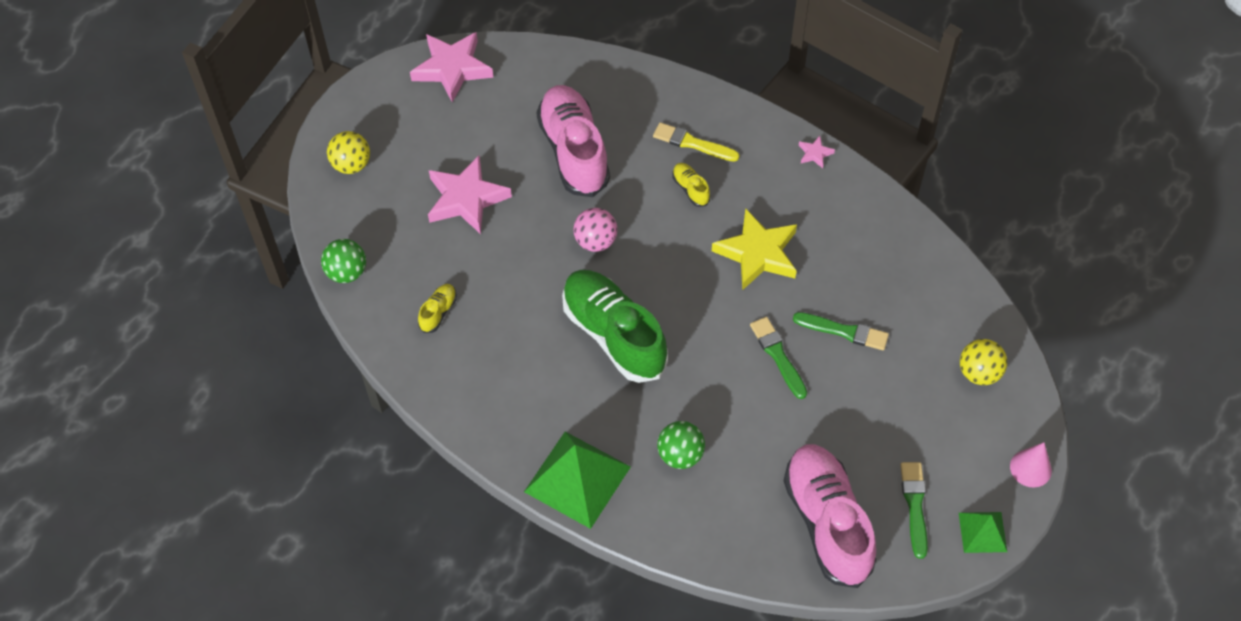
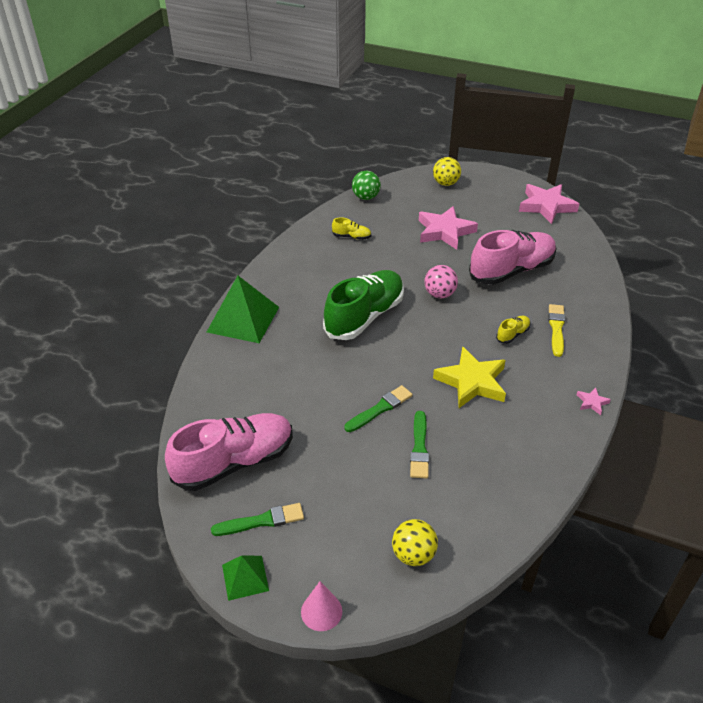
camera: 75 degrees right, 15 degrees down
(680, 455) = (275, 367): green ball -> none

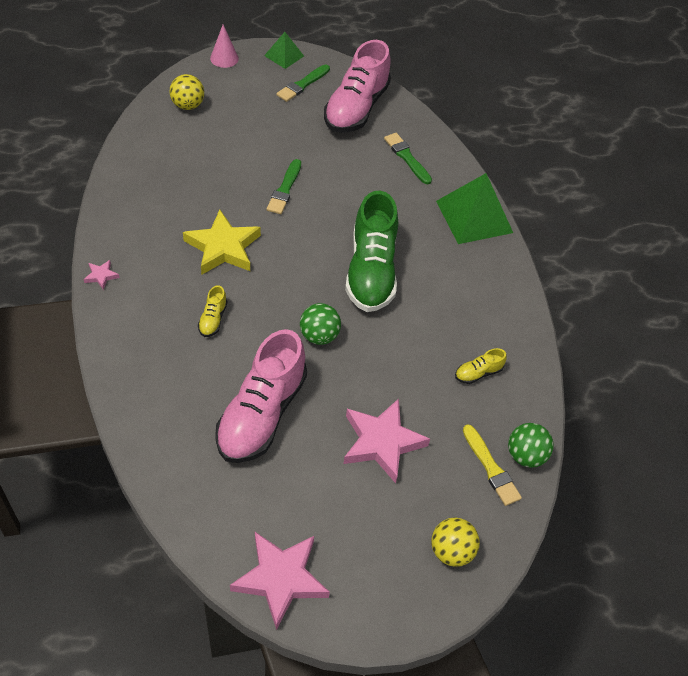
camera: 140 degrees right, 10 degrees up
(419, 448) = (231, 172): green brush -> green brush (407, 157)
(439, 294) = (319, 336): pink ball -> green ball
(556, 328) = (170, 349): yellow brush -> yellow brush (491, 468)

